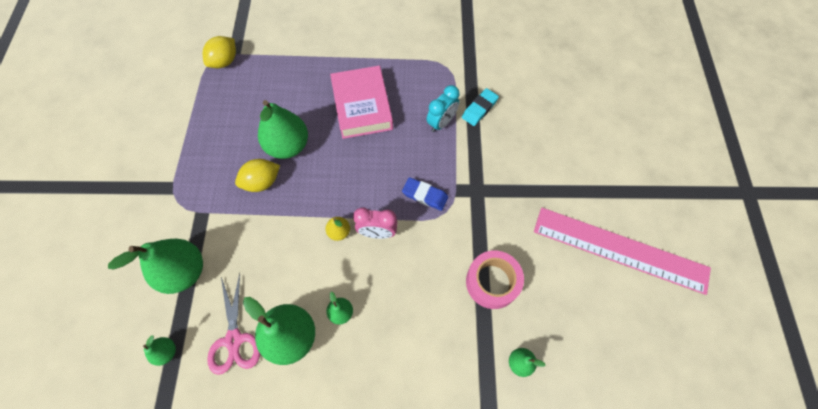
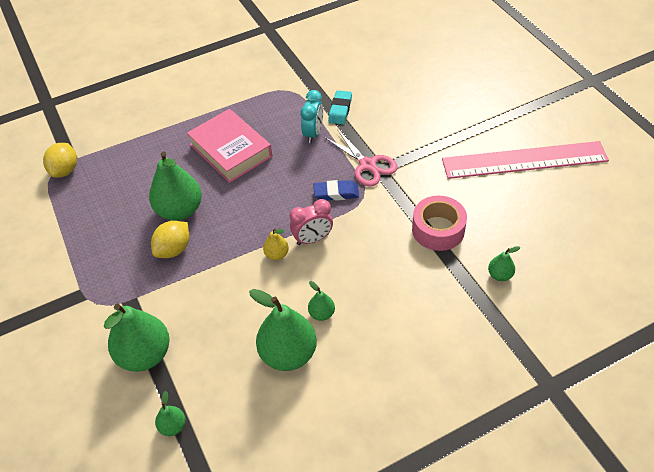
camera: 25 degrees left, 15 degrees down
(234, 340) = (234, 383): pink scissors -> pink scissors (367, 165)

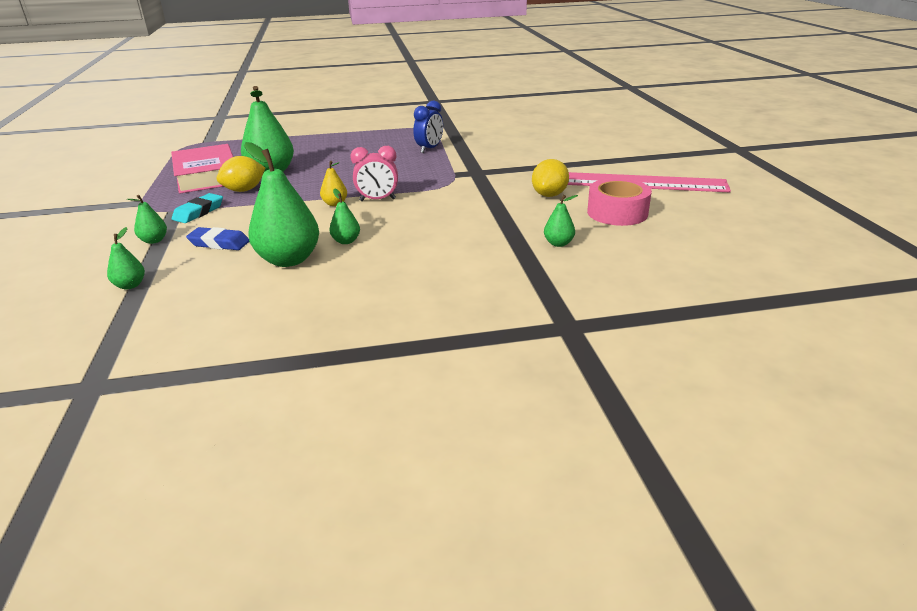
camera: 15 degrees right, 20 degrees down
(65, 170) = (199, 145): yellow lemon -> yellow lemon (549, 195)
(145, 355) = (154, 240): green pear -> green pear, size x0.47
(230, 150) = (346, 150): pink book -> pink book (207, 176)
(313, 133) = (429, 149): turquoise clock -> blue clock
(336, 193) = (423, 179): blue eraser -> blue eraser (219, 243)
(340, 110) = (465, 141): turquoise eraser -> turquoise eraser (199, 212)
(367, 165) = (467, 169): pink scissors -> none
(438, 229) = (510, 209): pink tape -> pink tape (617, 213)

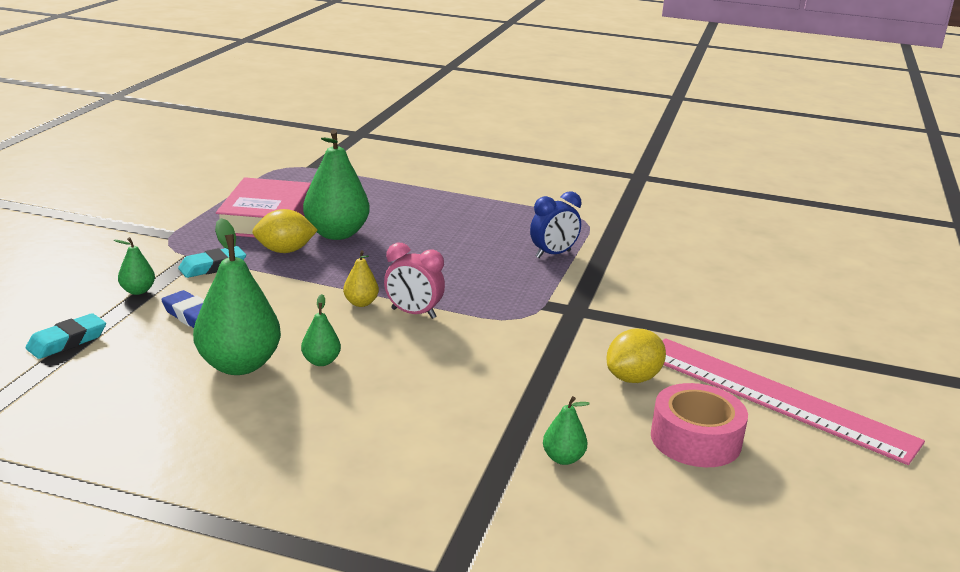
camera: 25 degrees right, 5 degrees down
(130, 285) = (67, 341): green pear -> turquoise eraser

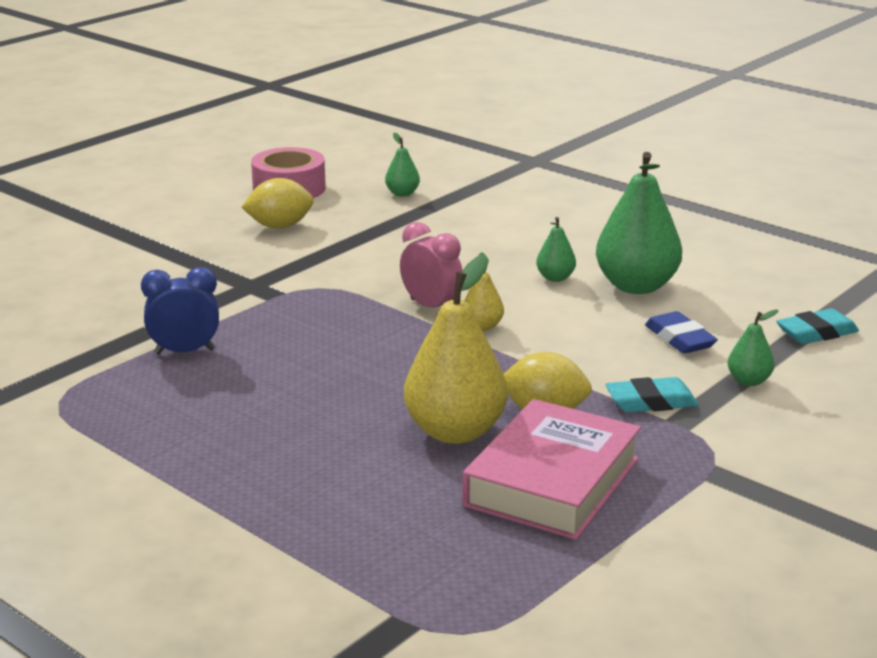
camera: 155 degrees left, 0 degrees up
(336, 234) = (455, 432): green pear -> yellow pear
(775, 397) = (181, 199): pink ruler -> none

